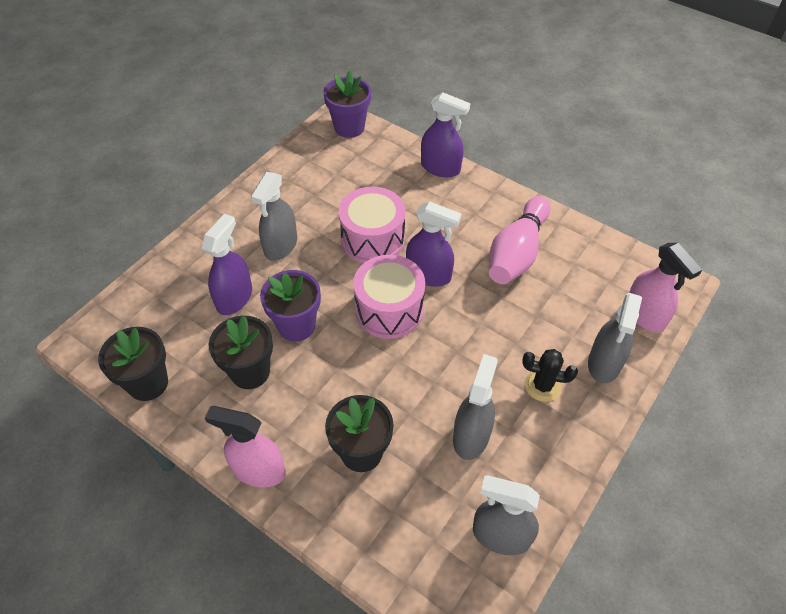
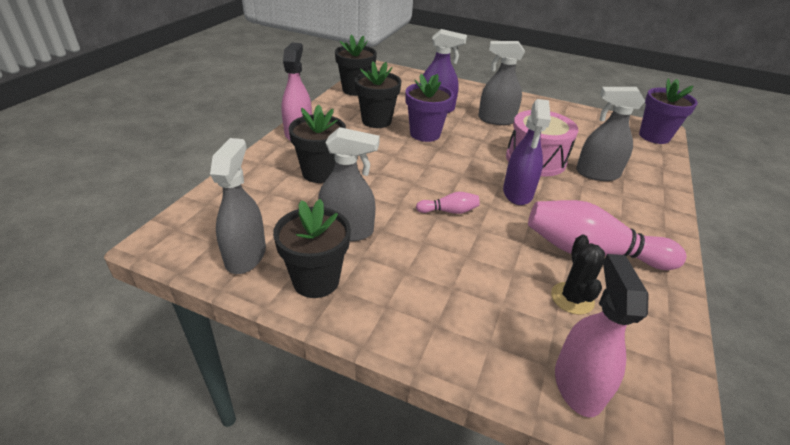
camera: 75 degrees right, 15 degrees down
(389, 310) = (464, 174): pink drum -> none
(440, 168) = (661, 190): purple spray bottle -> none
(450, 340) = (449, 211): none -> pink bowling pin
(539, 471) = (316, 280): none -> black flower pot
(542, 386) = (421, 279): black cactus -> black cactus (572, 298)
(604, 363) = (474, 336): grey spray bottle -> grey spray bottle (597, 173)
(645, 315) = (578, 385): pink spray bottle -> pink spray bottle turned 135 degrees clockwise

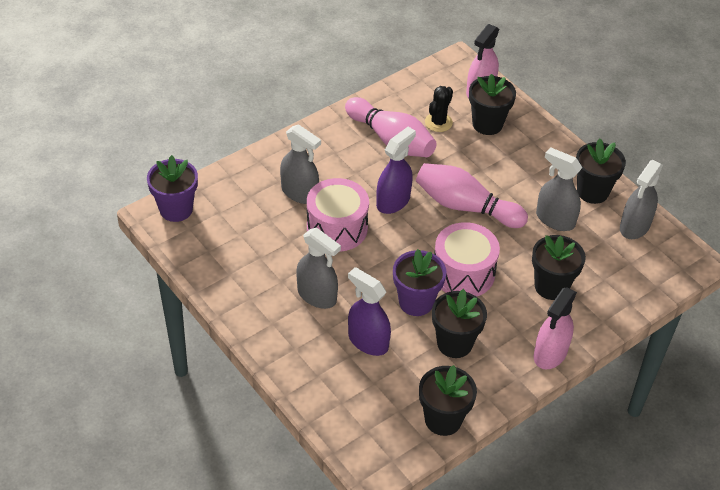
camera: 150 degrees left, 10 degrees up
(405, 160) = (463, 273): none -> pink drum
(449, 211) = (465, 207): pink bowling pin -> pink bowling pin, size x2.21
(514, 325) = (487, 124): none -> black flower pot

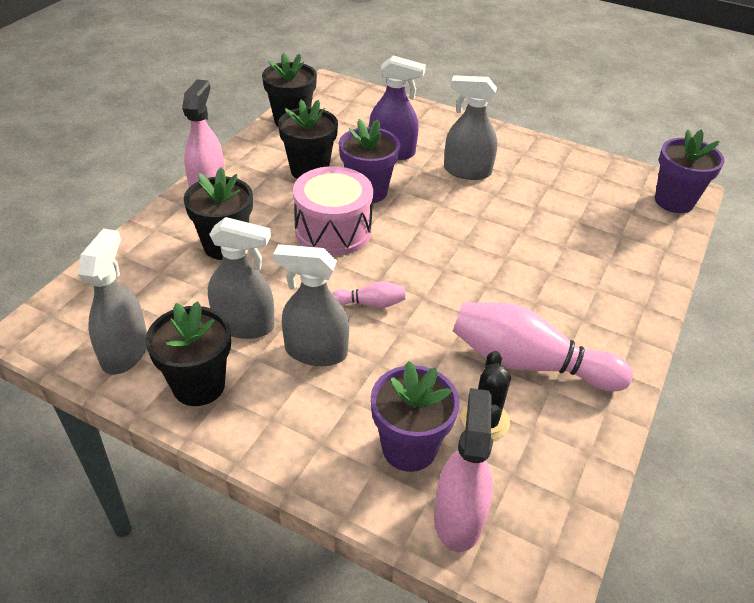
camera: 155 degrees right, 5 degrees down
(299, 193) = (574, 256): grey spray bottle -> grey spray bottle (315, 351)
(337, 228) = (501, 233): pink drum -> none
(393, 201) = (463, 281): purple spray bottle -> none
(465, 207) = (371, 303): pink bowling pin -> pink bowling pin, size x0.45
(487, 124) = (409, 448): black flower pot -> purple flower pot

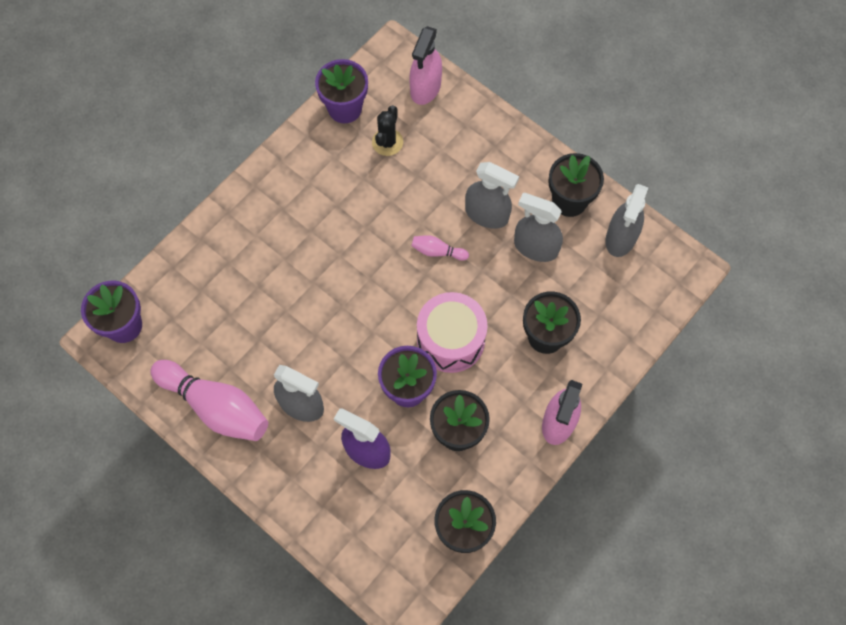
camera: 165 degrees left, 25 degrees up
(409, 448) = (441, 133): purple flower pot -> purple flower pot (345, 108)
(529, 363) = (340, 178): pink bowling pin -> pink bowling pin (215, 406)

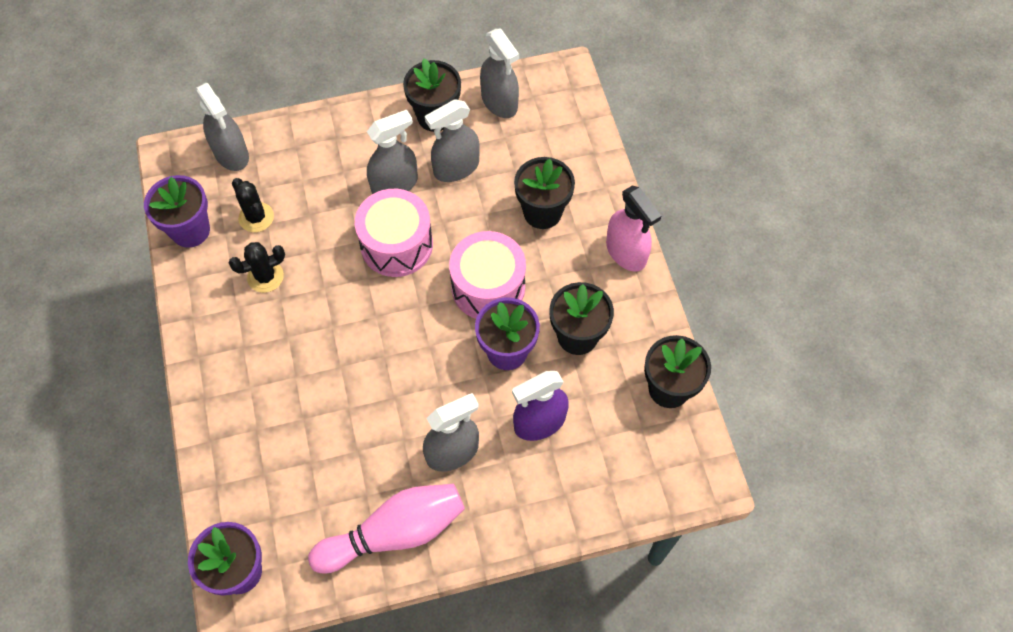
camera: 55 degrees left, 5 degrees down
(345, 183) = (265, 277): none -> black cactus
(425, 88) = (231, 154): pink spray bottle -> grey spray bottle
(437, 251) = (396, 245): pink bowling pin -> pink drum

